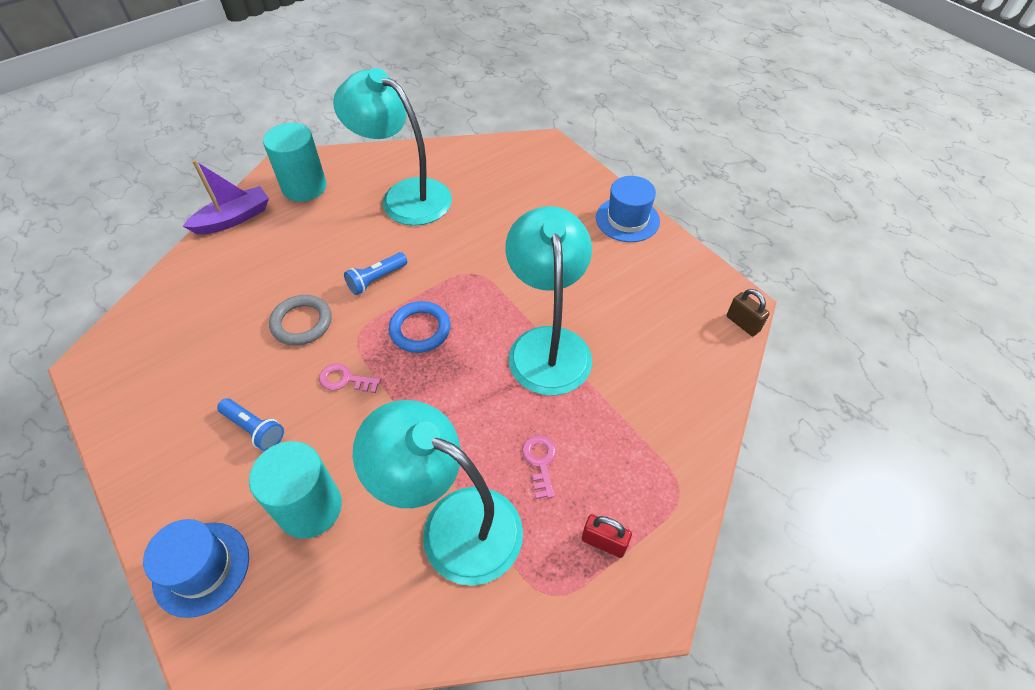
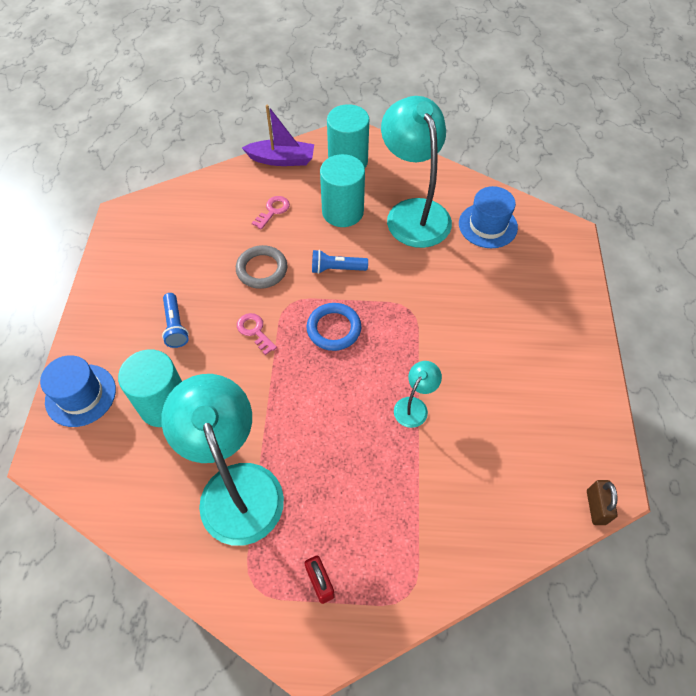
camera: 40 degrees right, 5 degrees up
(338, 230) = (342, 212): none -> turquoise cylinder
(540, 462) = (329, 490): pink key -> pink key (273, 211)
(547, 344) = (414, 406): turquoise lamp -> turquoise lamp, size x0.44
(627, 219) = (580, 346): blue hat -> blue hat (488, 225)

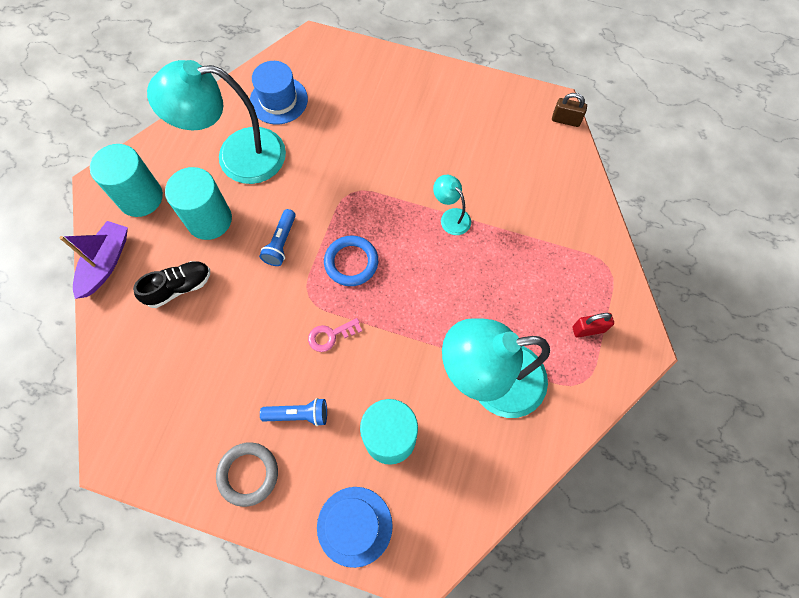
camera: 75 degrees left, 10 degrees up
(262, 269) = (255, 314): grey ring -> grey ring (248, 474)
(273, 211) = (179, 287): pink key -> black shoe

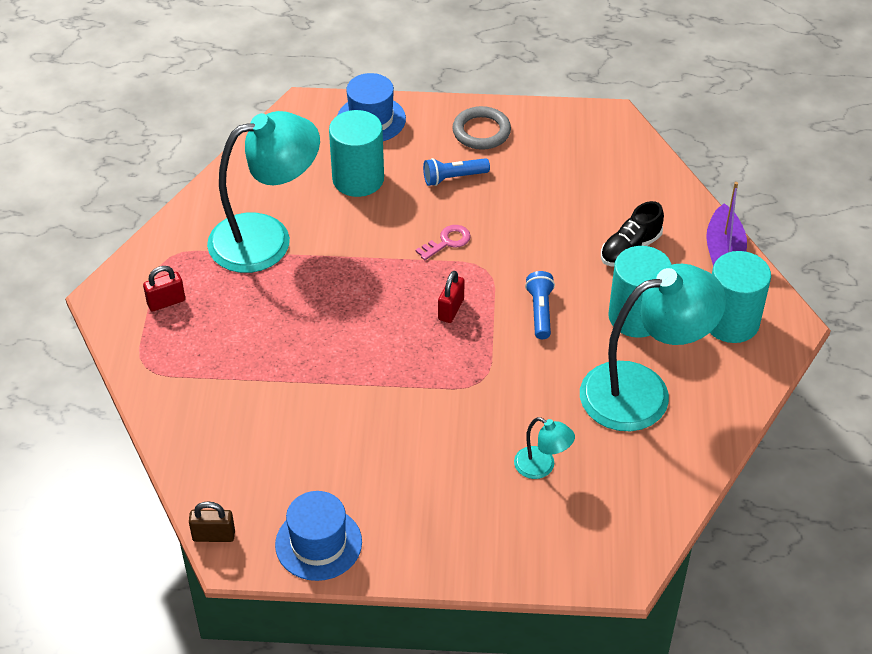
camera: 165 degrees right, 20 degrees down
(278, 100) = (626, 474): blue hat -> blue hat (318, 543)
(351, 262) = (451, 309): blue ring -> red padlock
(451, 217) = (347, 380): turquoise lamp -> turquoise lamp (542, 467)

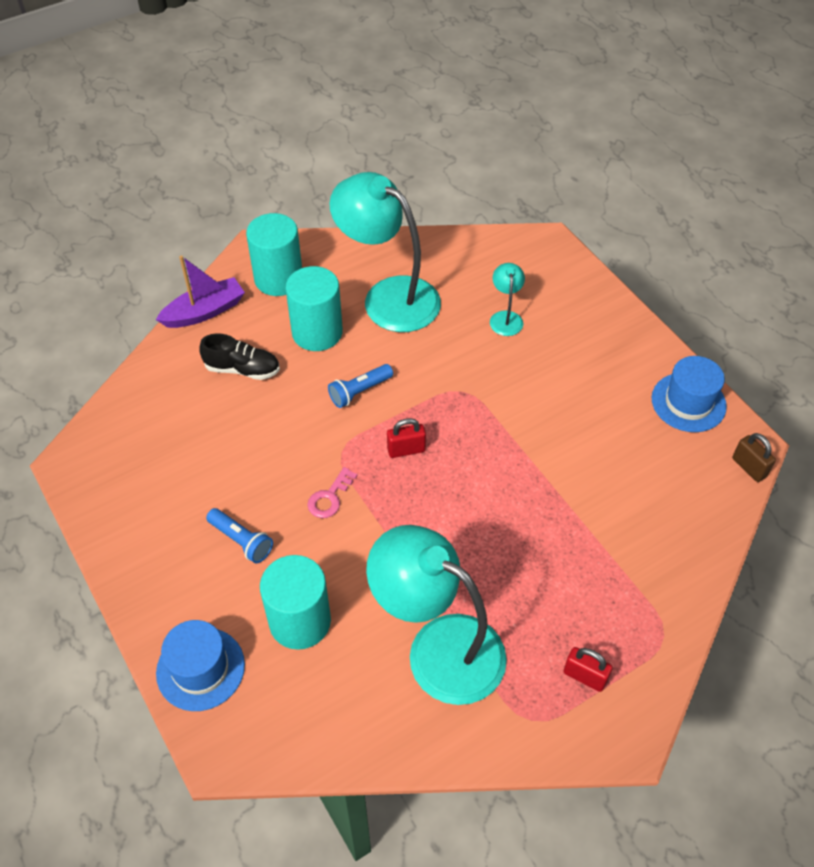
camera: 125 degrees left, 5 degrees up
(447, 242) = (330, 497): pink key -> pink key turned 75 degrees counterclockwise
(481, 131) = (157, 556): grey ring -> none

